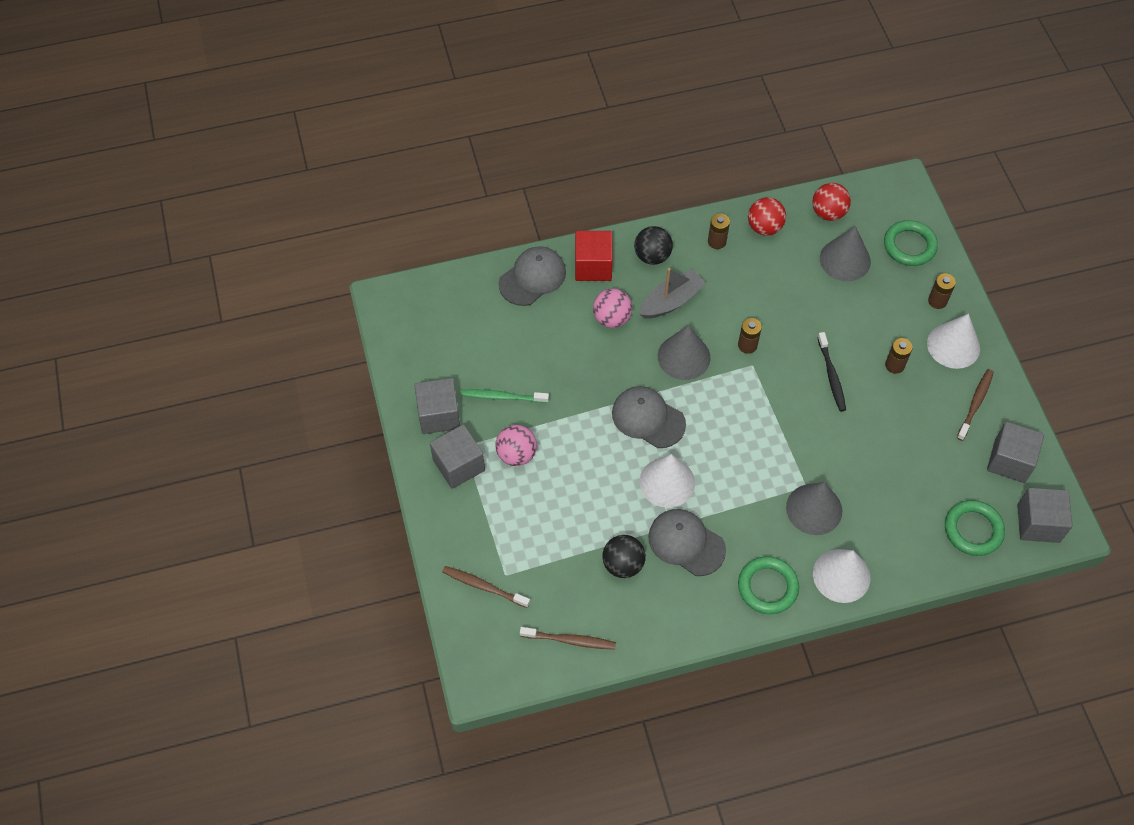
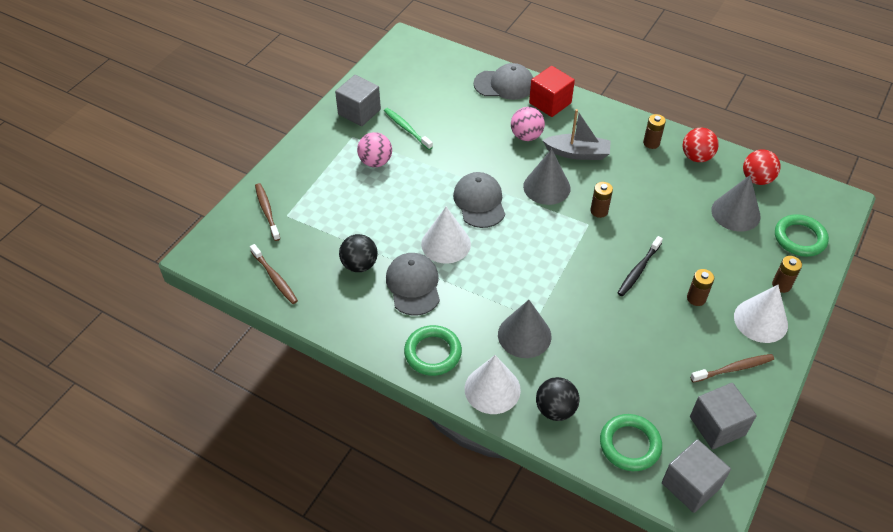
camera: 45 degrees right, 10 degrees down
(459, 465) = (336, 143): grey cube -> none
(652, 256) = (596, 122): black ball -> black ball (555, 409)

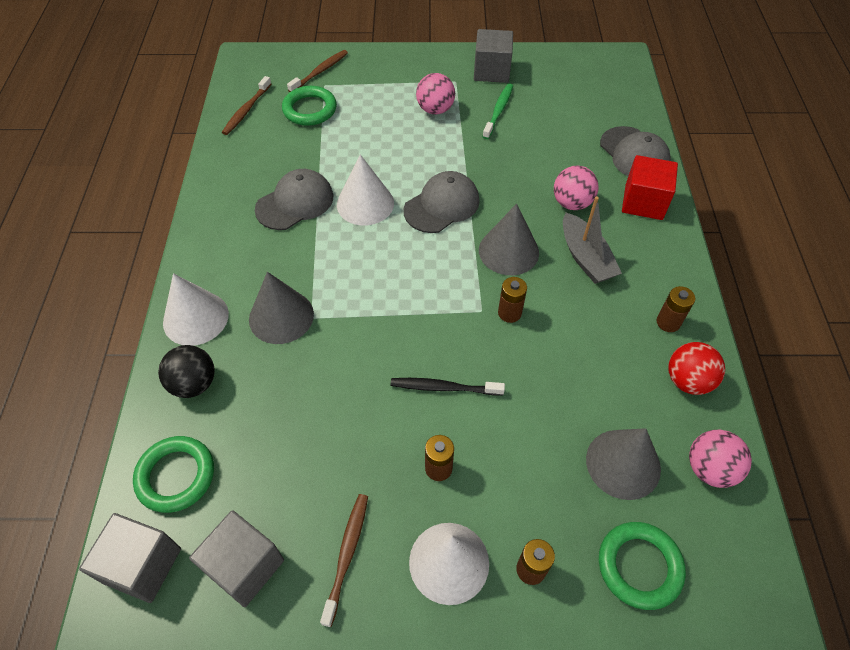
camera: 60 degrees right, 5 degrees up
(359, 265) = (296, 155): black ball -> none
(433, 353) = (218, 252): green ring -> green ring (310, 109)
(733, 368) = (347, 555): brown toothbrush -> brown toothbrush turned 120 degrees counterclockwise
(756, 179) = (709, 469): red ball -> pink ball

